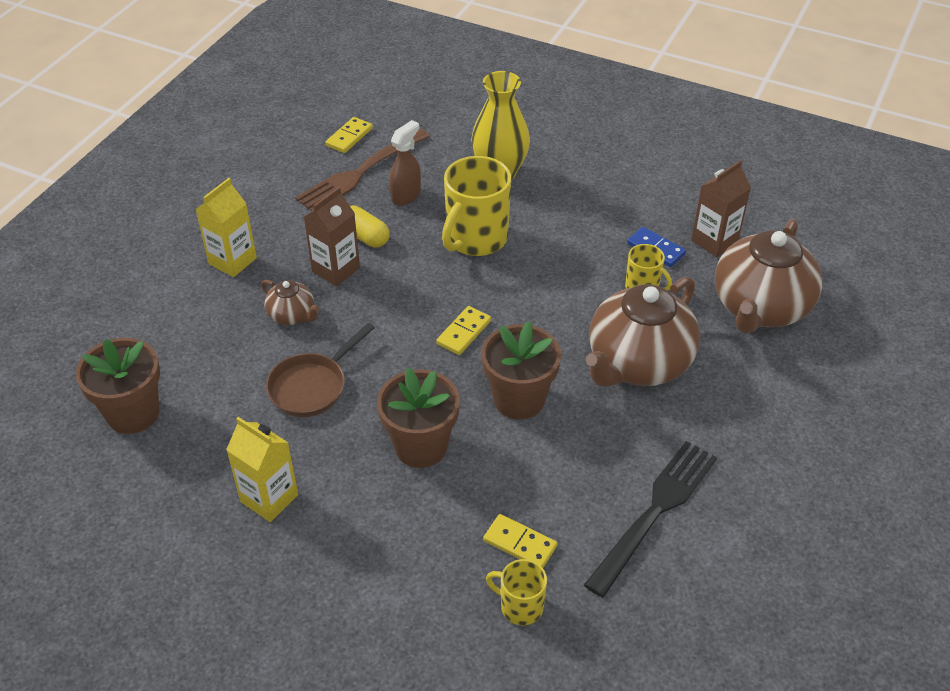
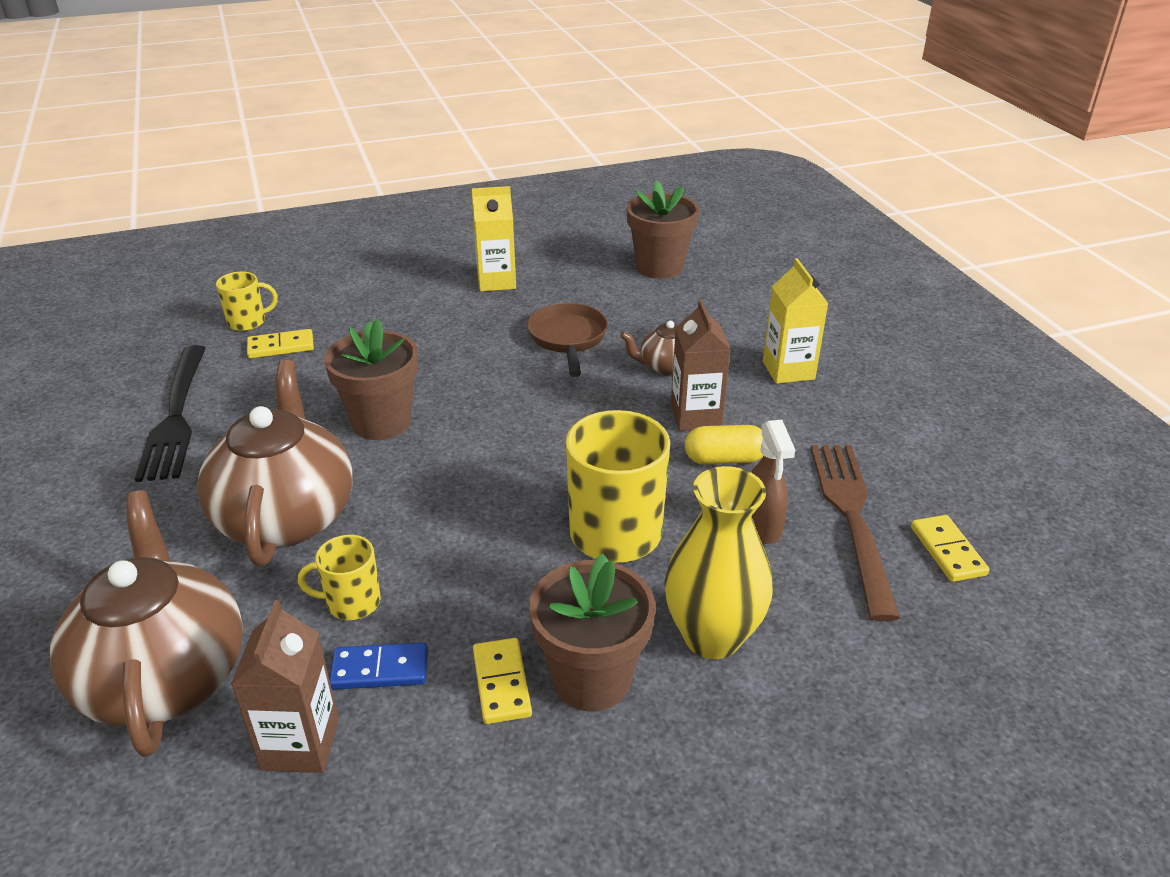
camera: 135 degrees right, 10 degrees down
(421, 446) = (428, 353): brown flower pot -> brown flower pot (591, 679)
(464, 332) = (500, 440): yellow domino -> yellow domino (501, 683)

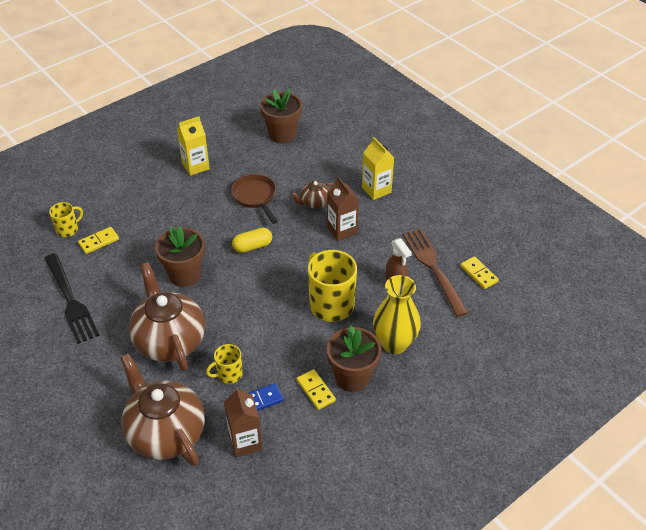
camera: 20 degrees left, 10 degrees up
(724, 459) = (365, 251): yellow capsule -> yellow capsule (252, 246)

